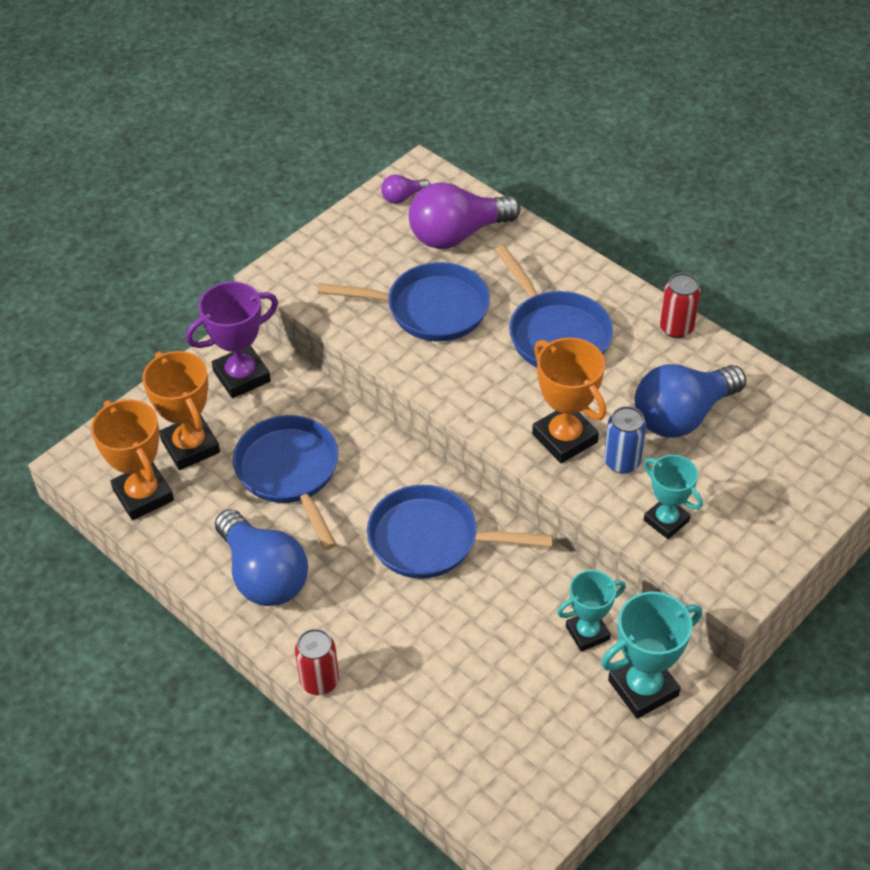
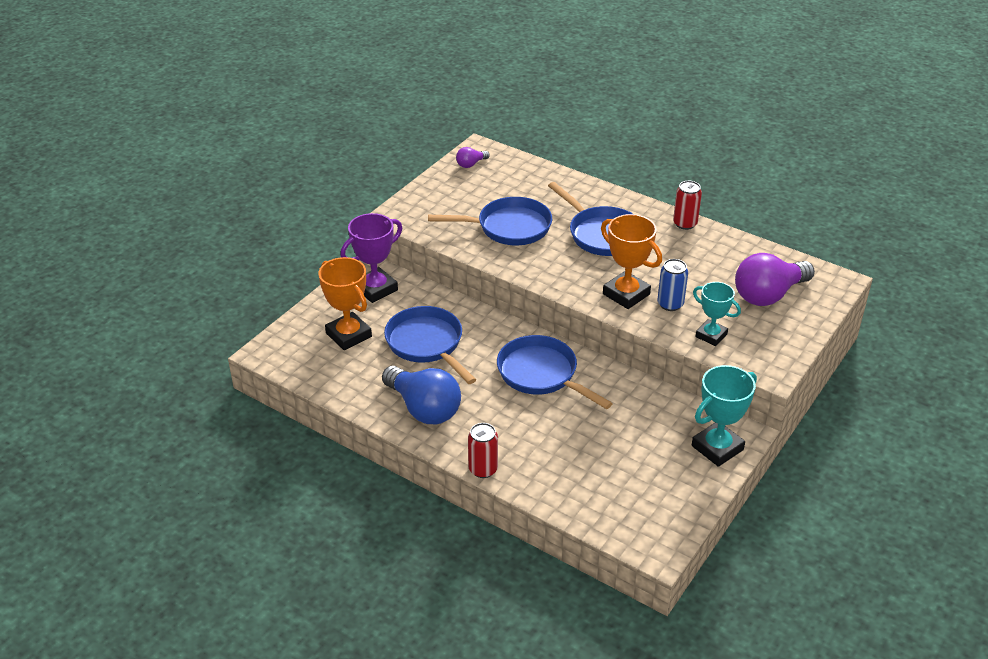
camera: 10 degrees left, 10 degrees down
(143, 495) = (321, 368): orange trophy -> none
(431, 540) = (541, 374): blue pan -> blue pan turned 45 degrees clockwise
(457, 234) = (516, 182): purple light bulb -> purple light bulb (768, 295)
(587, 633) = (668, 419): turquoise trophy -> none
(682, 415) = (704, 273): blue light bulb -> none

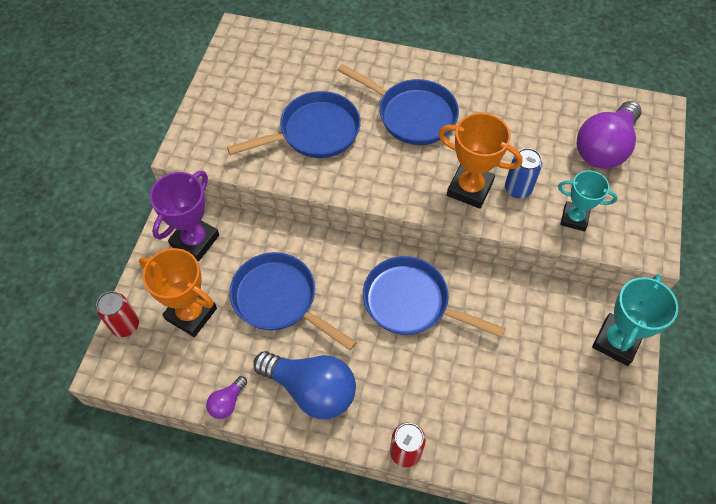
camera: 20 degrees left, 20 degrees up
(471, 164) = (239, 56): purple light bulb -> purple light bulb (227, 402)
(685, 224) = (486, 78): red can -> red can (125, 325)

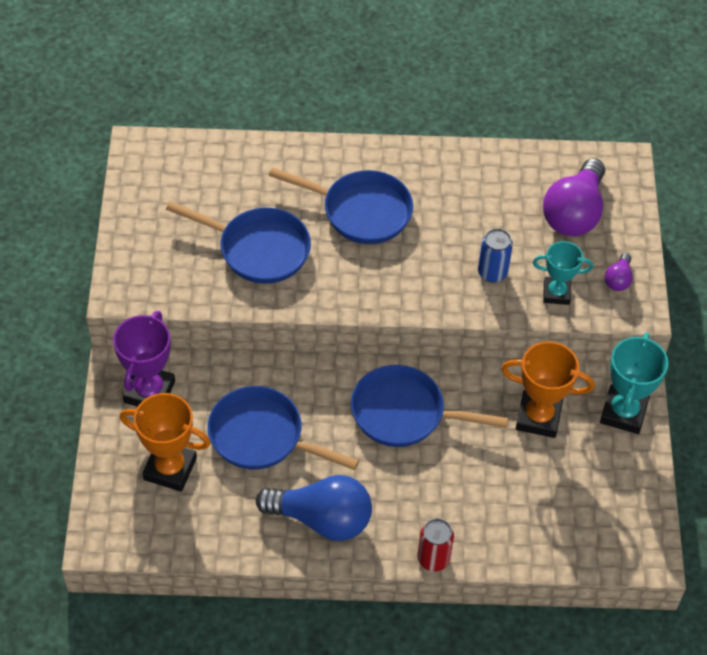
camera: 15 degrees left, 5 degrees down
(125, 325) = (101, 494): red can -> none
(227, 402) = (237, 548): purple light bulb -> purple light bulb (618, 279)
(314, 132) = (258, 249): blue pan -> blue pan turned 60 degrees clockwise
(469, 188) = (442, 281): orange trophy -> orange trophy (538, 417)

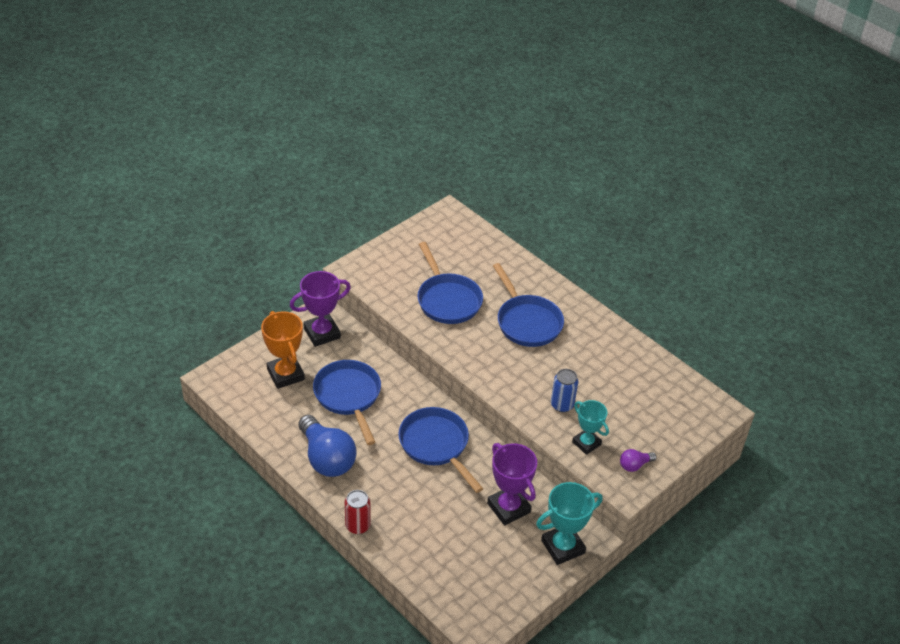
camera: 45 degrees right, 10 degrees down
(538, 417) = (508, 508): orange trophy -> purple trophy
(574, 213) = (653, 412): purple light bulb -> none

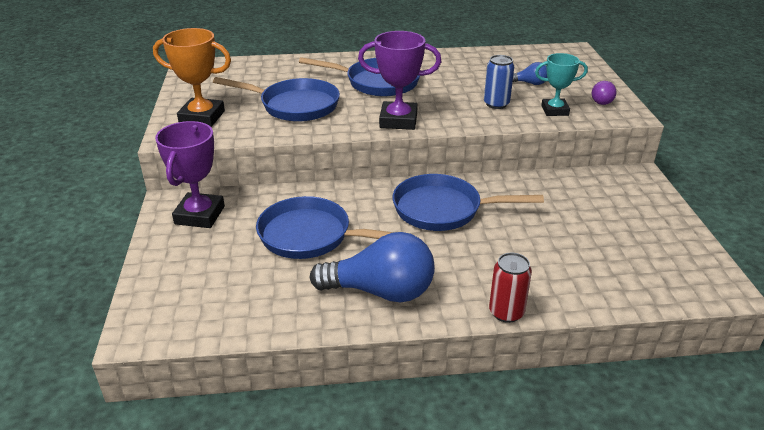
camera: 50 degrees left, 10 degrees down
(285, 374) = (219, 267): orange trophy -> orange trophy (202, 117)
(508, 508) = (566, 202): purple trophy -> purple trophy (398, 120)
(563, 547) = (639, 193): turquoise trophy -> none
(620, 409) = (529, 83): none -> blue light bulb

